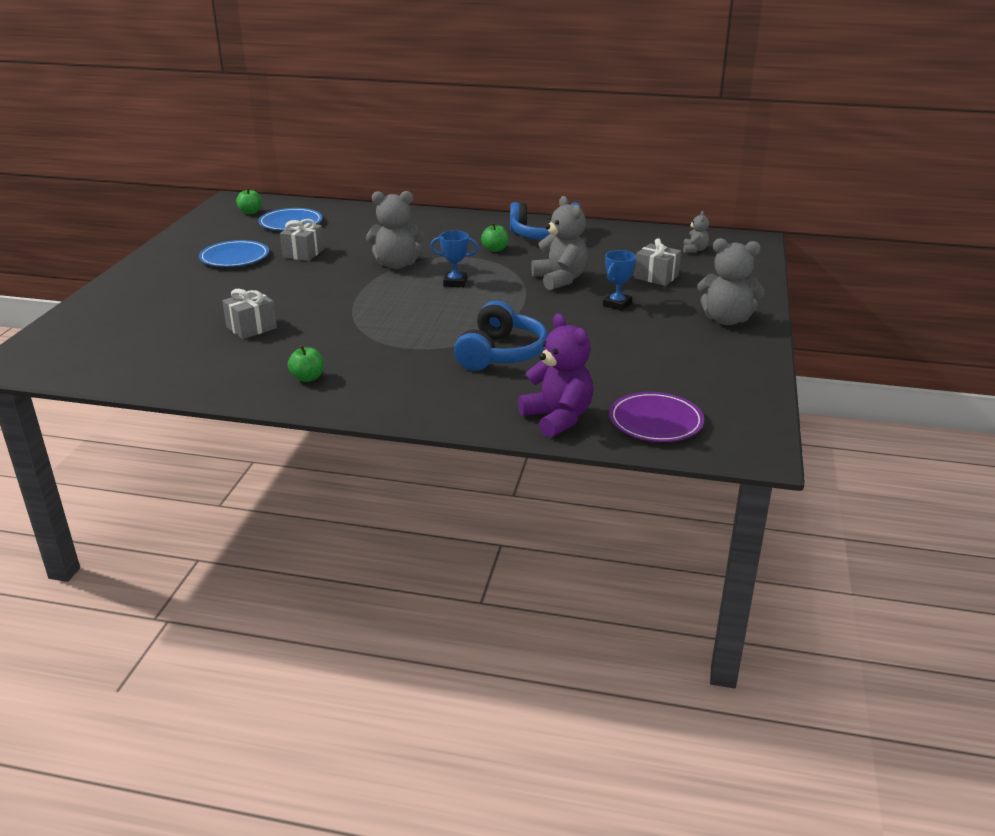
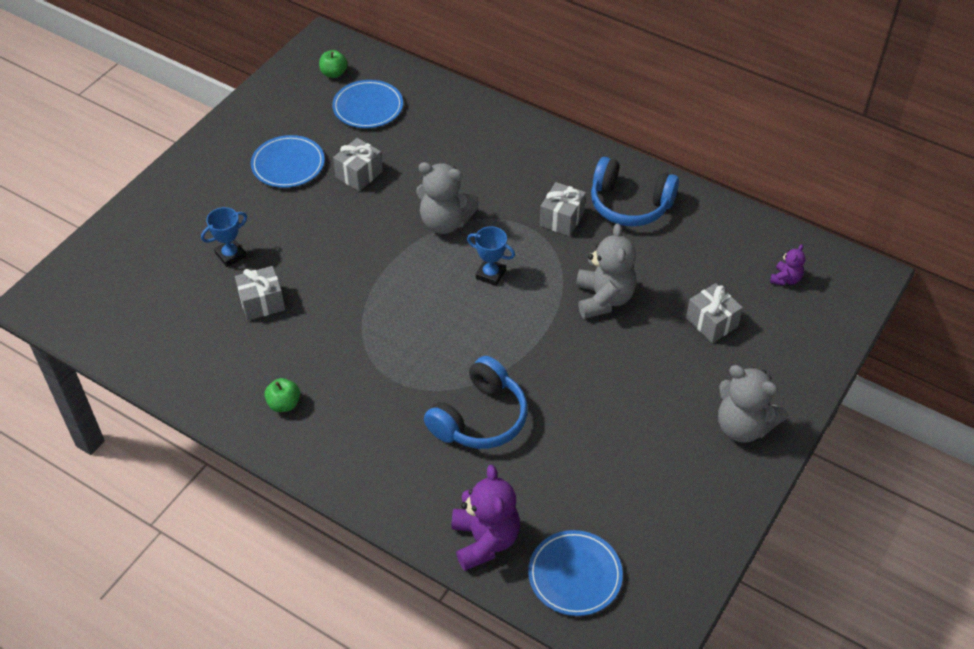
camera: 20 degrees right, 20 degrees up
(495, 249) = (562, 219): green apple -> grey gift
(617, 304) = (641, 364): blue trophy -> blue trophy (230, 255)
(655, 421) = (575, 575): purple plate -> blue plate
(694, 250) = (785, 279): grey teddy bear -> purple teddy bear

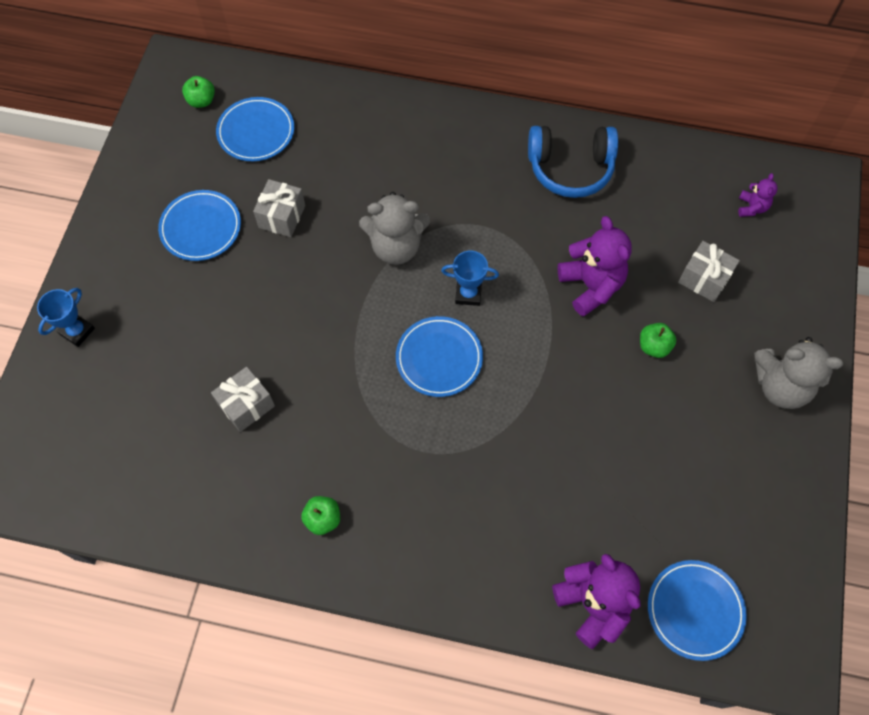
camera: 20 degrees left, 15 degrees up
(230, 255) = (187, 358): blue trophy -> blue trophy (77, 331)
(441, 315) = (439, 358): none -> blue plate
(479, 418) = (528, 465): blue headphones -> none
(562, 219) = (511, 206): grey gift -> none
(604, 299) = (591, 286): grey teddy bear -> purple teddy bear
(638, 361) = (654, 346): none -> green apple

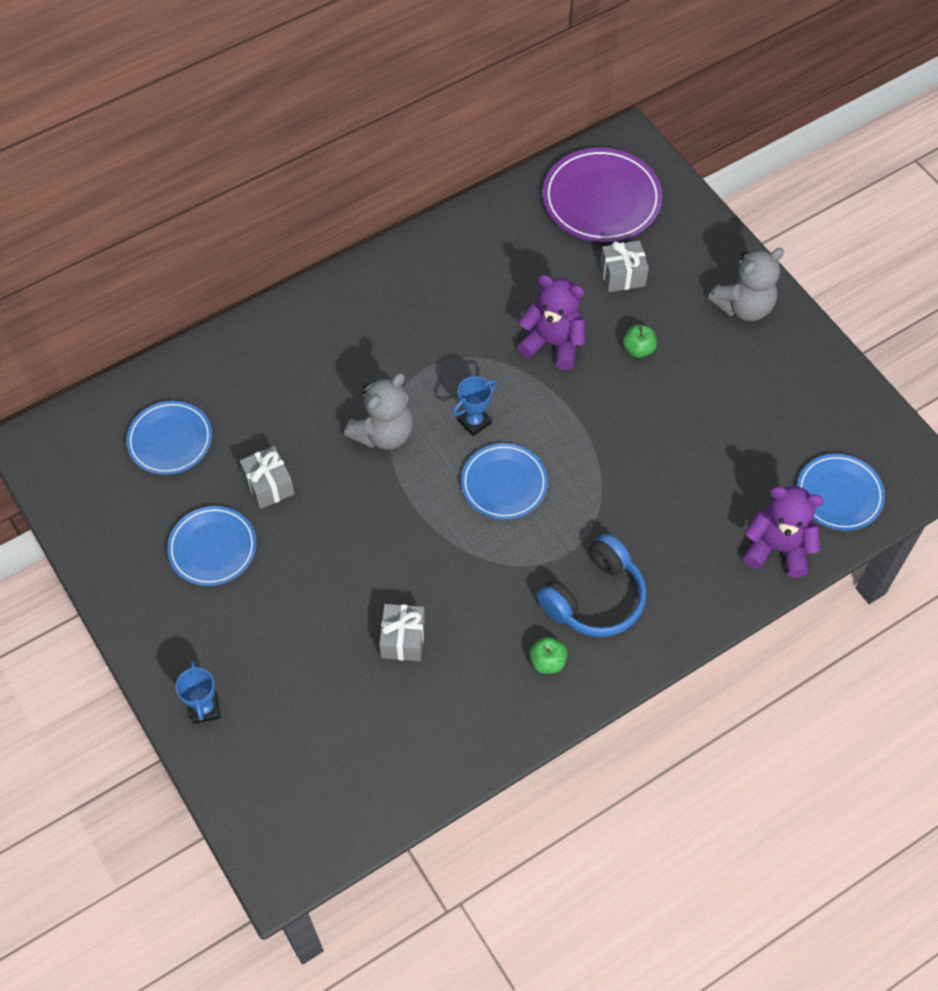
camera: 45 degrees left, 5 degrees down
(201, 101) = (93, 453): green apple -> none
(570, 168) = (447, 271): blue headphones -> blue headphones (594, 598)
(751, 207) = (601, 199): purple teddy bear -> purple plate

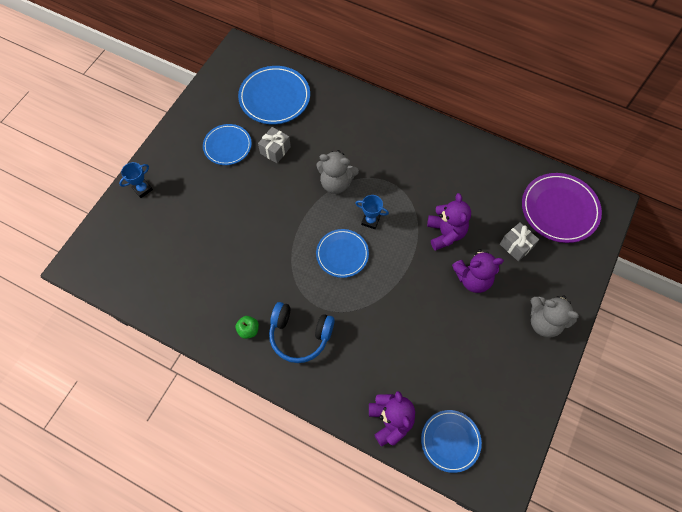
camera: 60 degrees right, 5 degrees up
(170, 440) = (274, 97): blue plate -> blue plate, size x1.53
(403, 639) = (224, 254): grey gift -> none
(638, 349) = (473, 279): green apple -> purple teddy bear

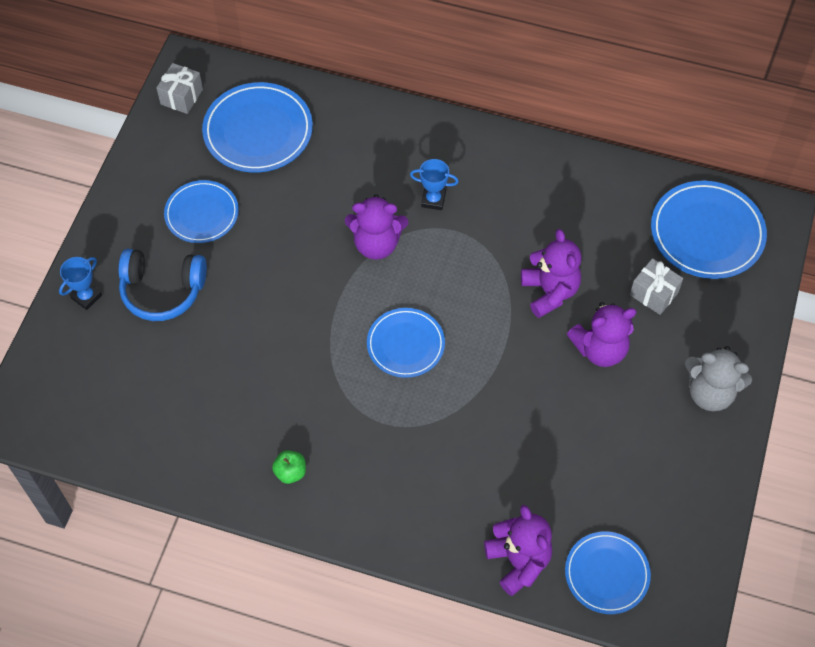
camera: 10 degrees left, 5 degrees down
(275, 150) = (275, 209): grey gift -> grey gift (182, 96)
(300, 335) = (366, 467): blue headphones -> blue headphones (162, 290)
(336, 183) = (376, 244): grey teddy bear -> purple teddy bear
(370, 221) = (437, 290): blue trophy -> blue trophy (433, 200)
(559, 209) = (707, 233): purple plate -> blue plate

